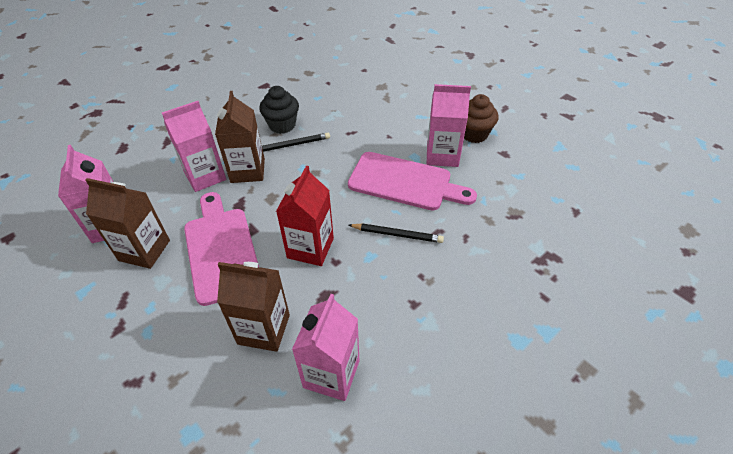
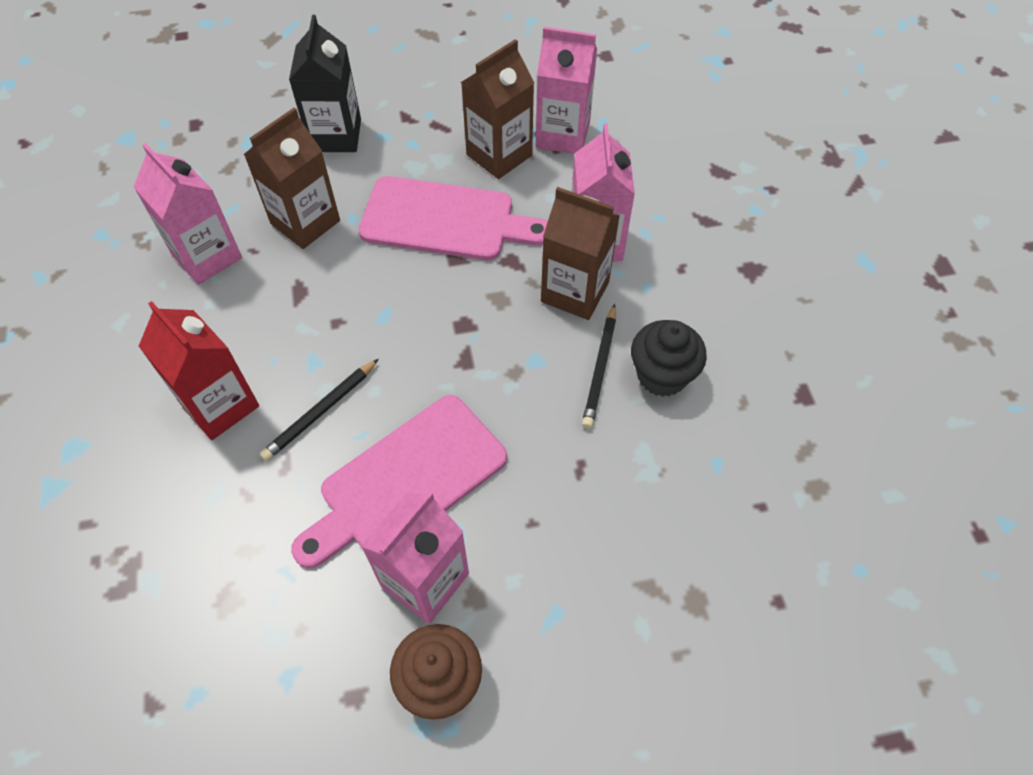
camera: 120 degrees right, 10 degrees up
(158, 367) = (336, 135): none -> black carton
(310, 248) = (378, 306): red carton -> red carton (220, 405)

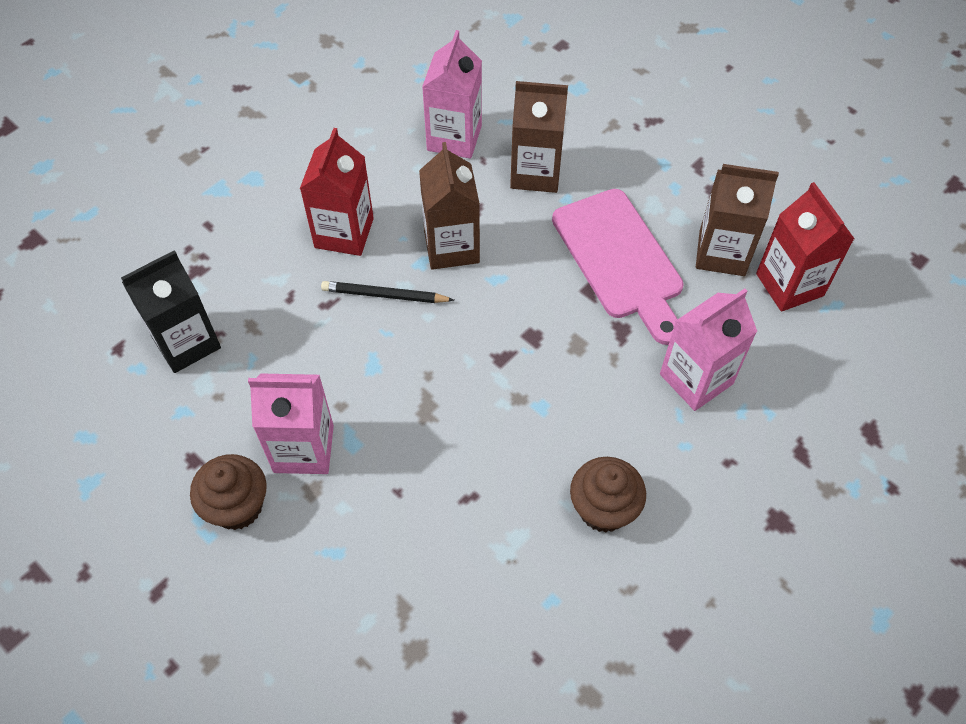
camera: 55 degrees right, 0 degrees up
(336, 135) = (634, 134): black carton -> black carton (186, 342)
(406, 480) = (371, 386): pink cutting board -> none
(562, 135) = (789, 284): pink carton -> red carton
(575, 292) = (631, 394): brown carton -> brown carton (451, 247)
(600, 369) = (571, 458): black pencil -> none
(662, 375) = (603, 509): black cupcake -> brown cupcake

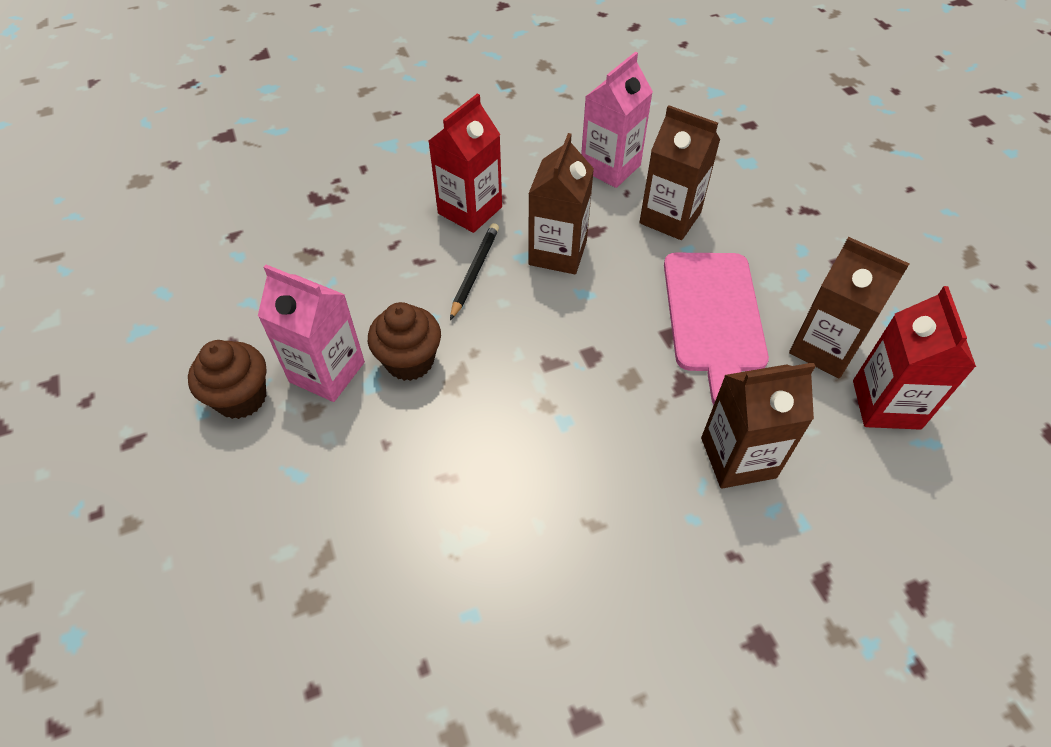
camera: 25 degrees right, 5 degrees down
(186, 342) = (288, 250): black carton -> none
(384, 295) = (474, 271): black pencil -> black pencil turned 75 degrees clockwise
(603, 509) = (574, 546): brown cupcake -> brown cupcake (409, 361)
(696, 379) = (738, 457): pink carton -> brown carton

